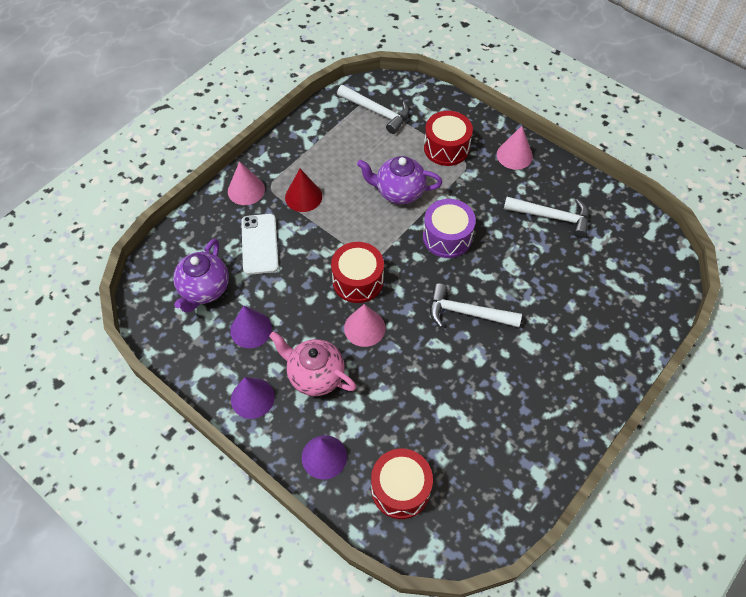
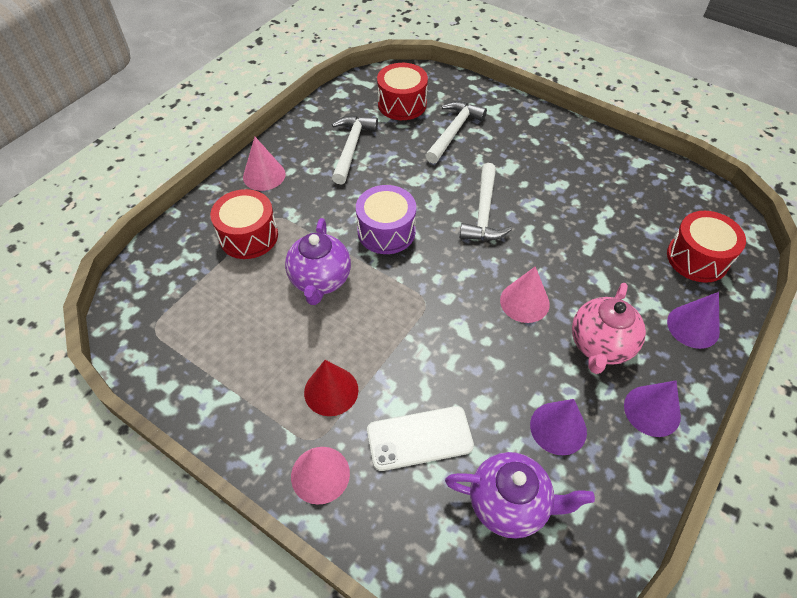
camera: 95 degrees left, 5 degrees down
(358, 280) = (460, 314): red drum -> red drum (402, 104)
(377, 112) = (176, 314): white hammer -> white hammer (454, 132)

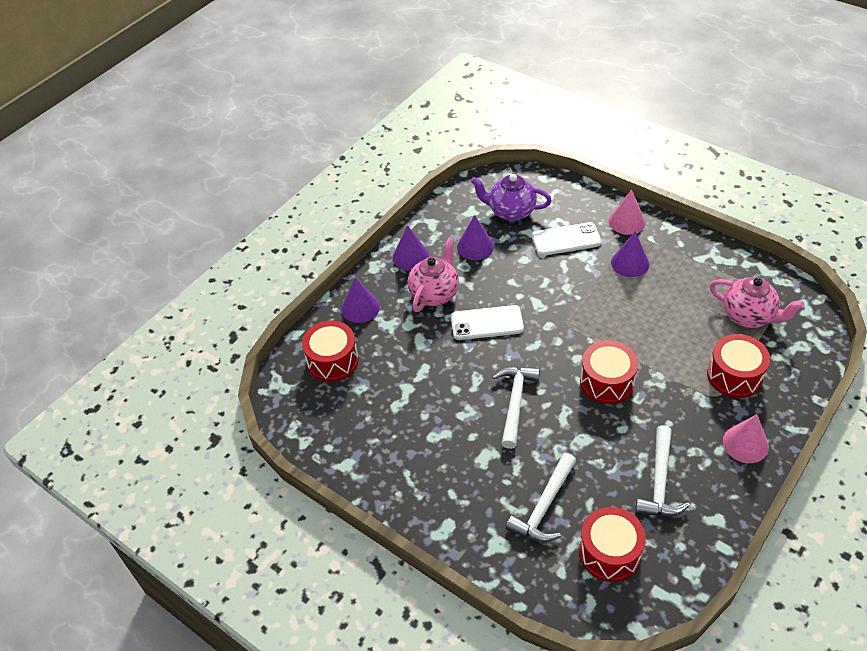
camera: 175 degrees left, 5 degrees down
(203, 305) = (748, 316): none -> pink teapot
(320, 280) = (657, 337): purple teapot -> none
(331, 391) = (630, 263): red cone -> purple cone
(386, 231) = (607, 382): purple drum -> red drum
(524, 302) = (487, 323): pink cone -> white phone

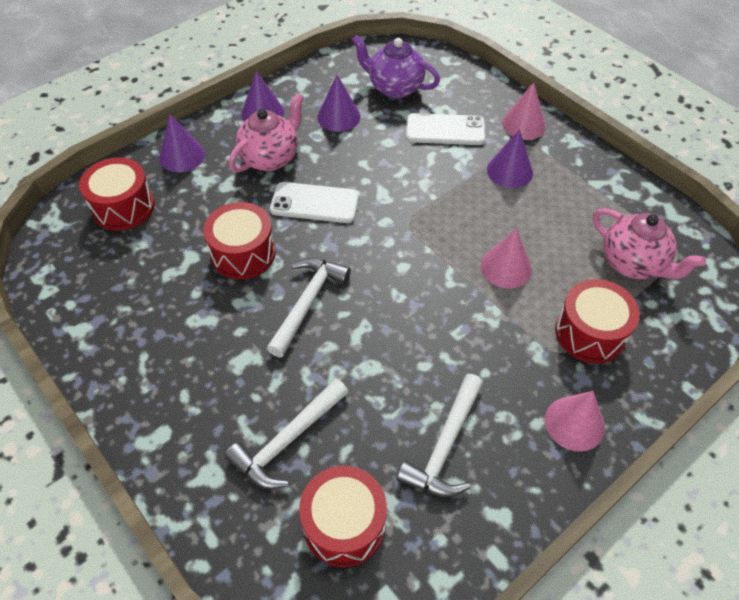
camera: 10 degrees right, 5 degrees up
(607, 382) = (427, 303): red drum -> red drum (243, 253)
(655, 341) = (506, 267): none -> pink cone

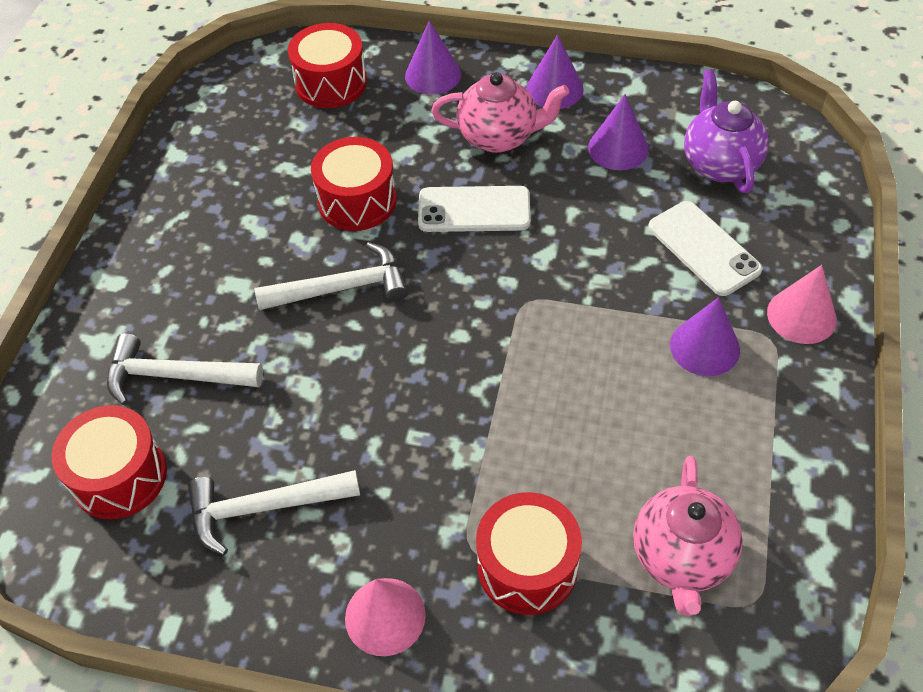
camera: 55 degrees right, 0 degrees up
(314, 203) = (474, 210): white phone -> white phone turned 60 degrees counterclockwise
(506, 267) = (548, 428): pink cone -> none

